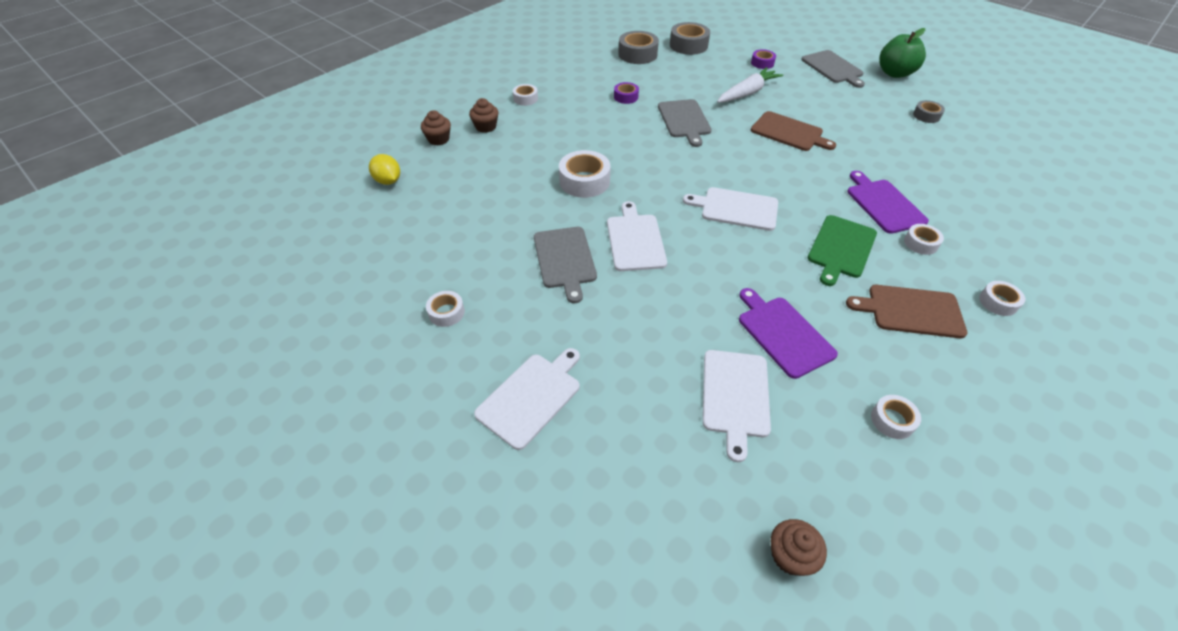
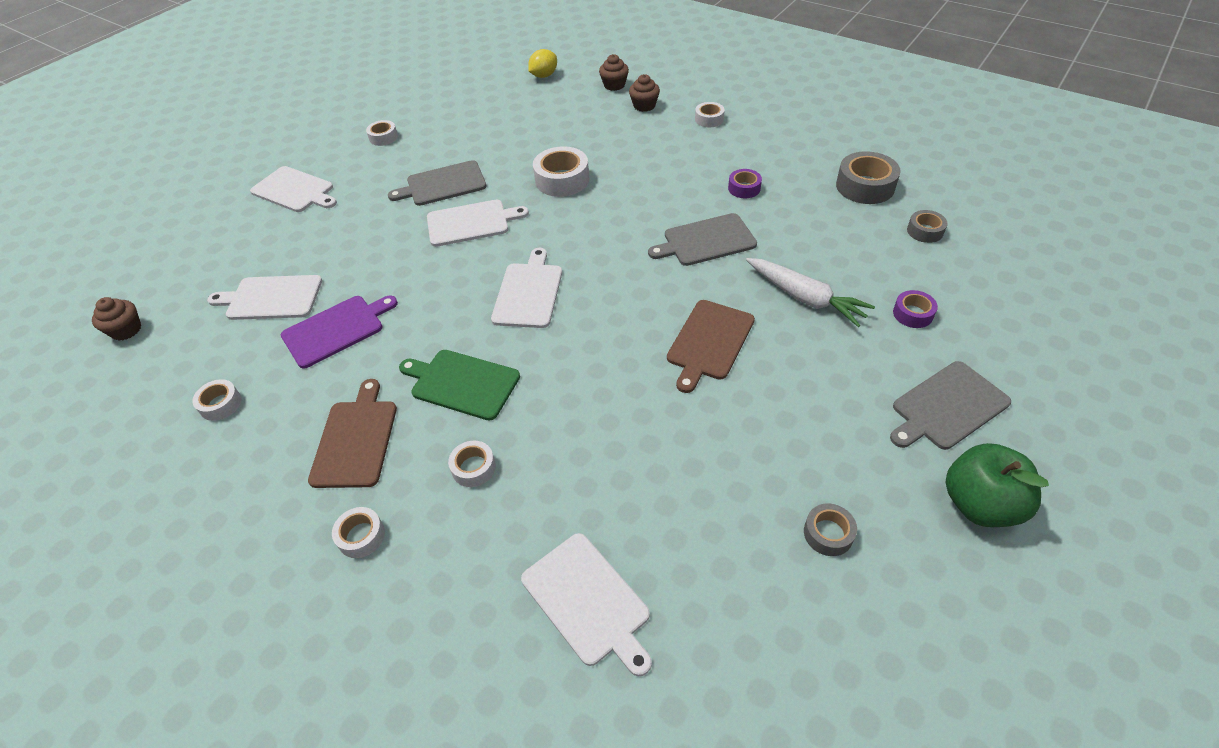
camera: 85 degrees right, 0 degrees up
(688, 45) = (925, 231): grey tape -> grey tape, size x0.57
(884, 204) = (553, 437): purple cutting board -> none
(1001, 199) = (587, 601): none -> white cutting board

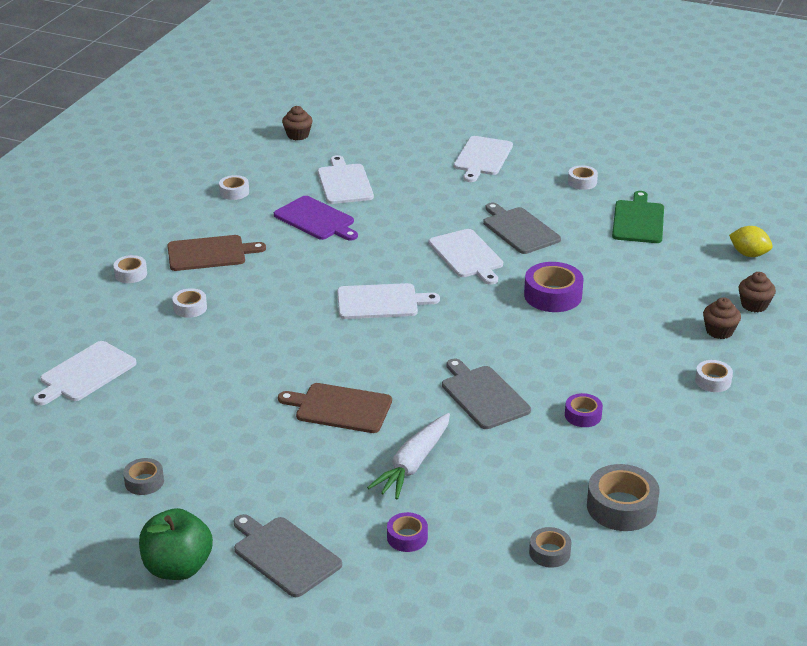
camera: 75 degrees right, 15 degrees down
(462, 383) = (270, 288): green cutting board -> green cutting board (638, 220)
(562, 180) = (553, 295): white tape -> purple tape

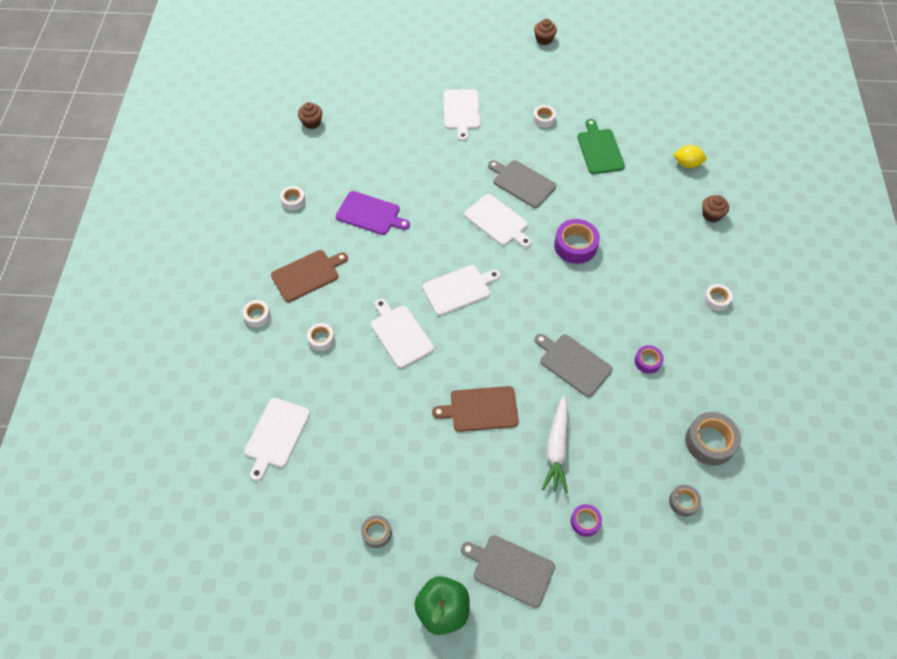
camera: 20 degrees left, 25 degrees up
(344, 183) = (372, 167): white cutting board -> white cutting board (400, 334)
(719, 331) = (700, 248): brown cupcake -> brown cupcake (544, 39)

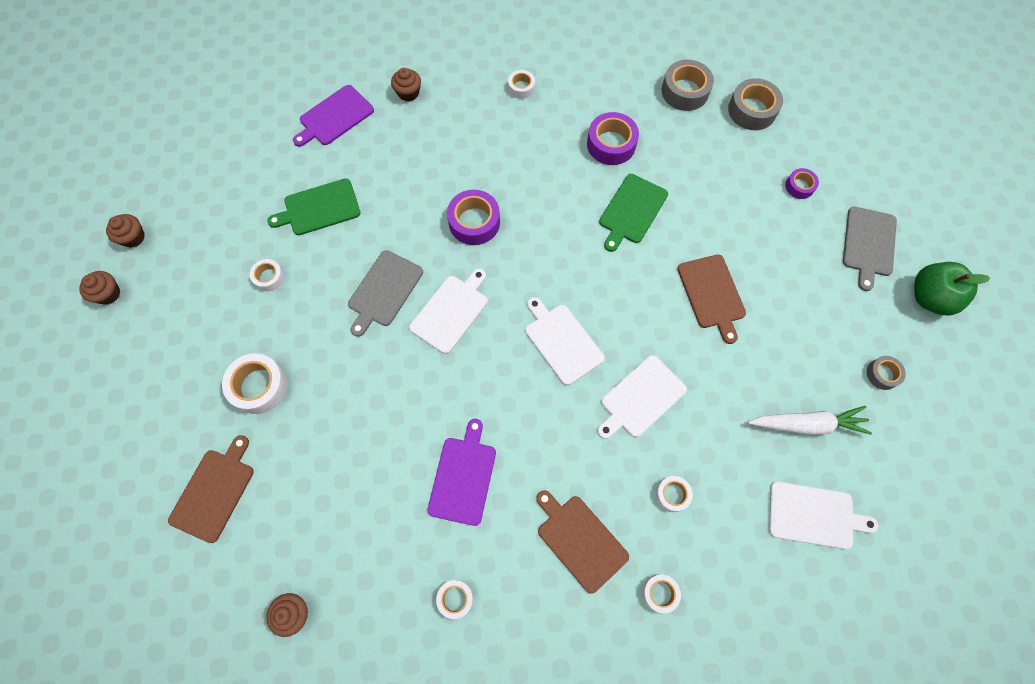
camera: 100 degrees left, 10 degrees up
(396, 89) = (214, 492): none -> brown cutting board
(461, 111) = (259, 386): white cutting board -> white tape
(557, 448) = (733, 217): white carrot -> white carrot (807, 424)
(573, 363) = (632, 211): grey cutting board -> green cutting board
(586, 50) = (133, 237): none -> brown cupcake
(647, 361) = (611, 144): purple tape -> purple tape, size x1.76
(683, 502) = (752, 110): grey tape -> grey tape, size x1.76
(687, 164) = (334, 117): yellow lemon -> purple cutting board

